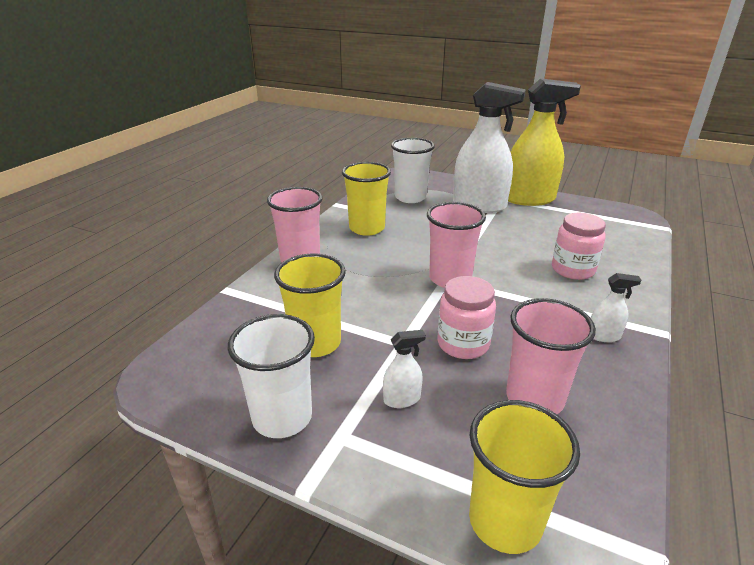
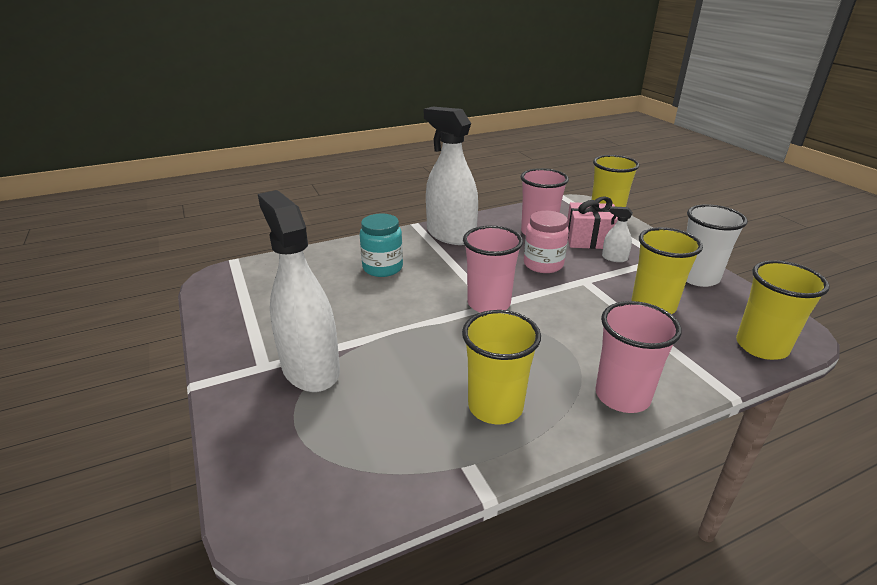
camera: 140 degrees left, 0 degrees up
(200, 343) = (761, 346): none -> yellow cup
(410, 197) = (359, 438): white cup -> none
(462, 422) = (589, 240): none -> pink gift
(529, 199) = (241, 347): yellow spray bottle -> none
(573, 269) = (382, 268): pink jar -> turquoise jar
(603, 336) = (450, 235): white spray bottle -> white spray bottle, size x2.43

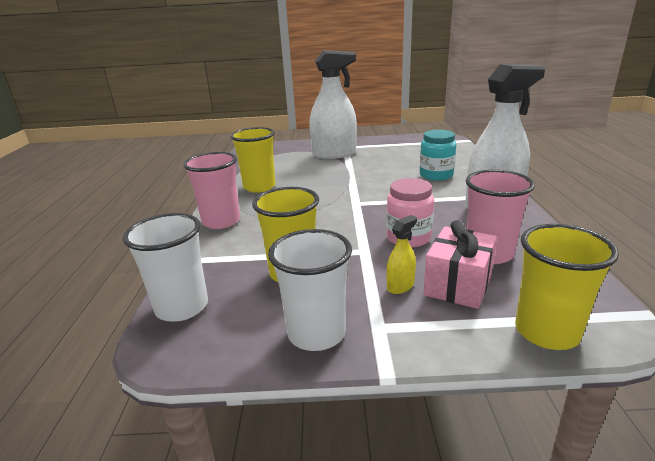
camera: 115 degrees right, 5 degrees down
(488, 304) = (358, 202): pink cup -> none
(614, 258) = (400, 286): white spray bottle -> yellow spray bottle
(761, 346) = (182, 307): yellow cup -> white cup

